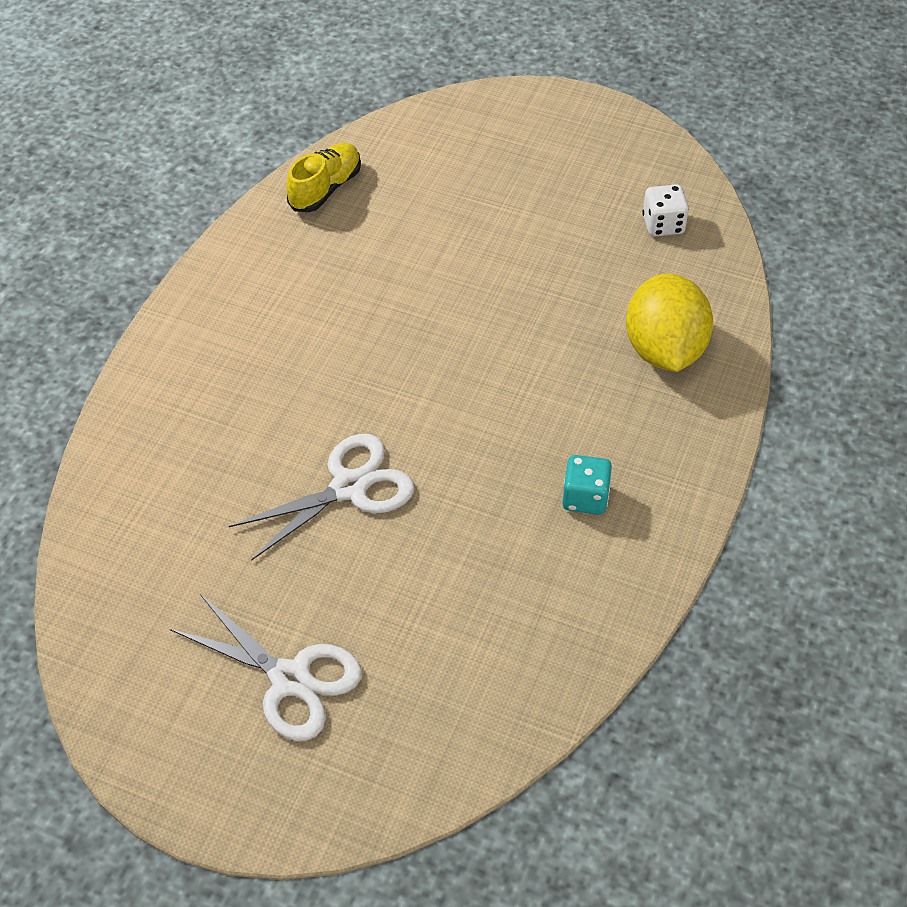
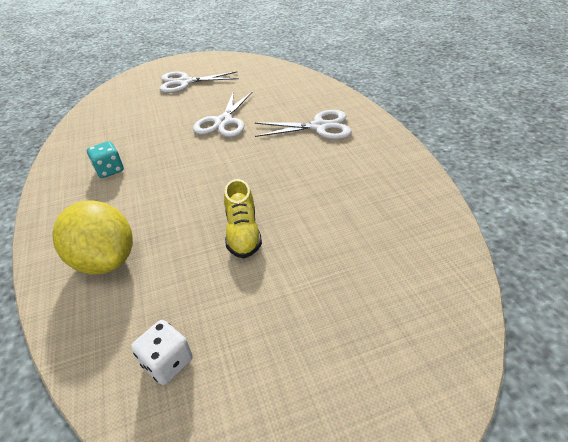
camera: 140 degrees right, 10 degrees down
(245, 371) = (319, 127): none -> white scissors
(325, 188) = (424, 214): yellow shoe -> yellow shoe (243, 233)

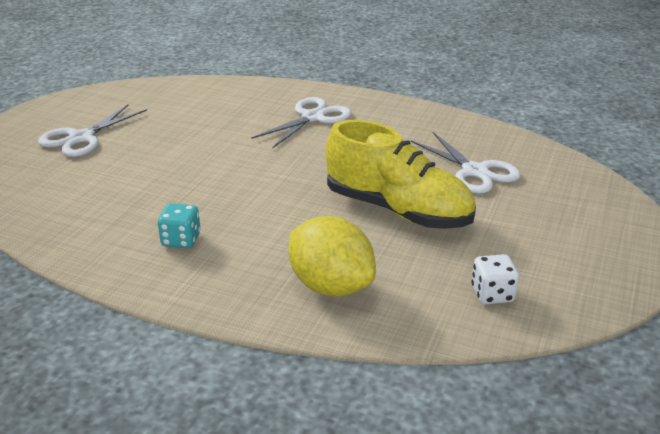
camera: 50 degrees left, 10 degrees down
(105, 260) = (331, 286): yellow lemon -> yellow lemon turned 45 degrees clockwise
(223, 122) = (213, 151): white scissors -> white scissors (475, 171)
(243, 233) = (398, 210): yellow shoe -> yellow shoe, size x1.88

